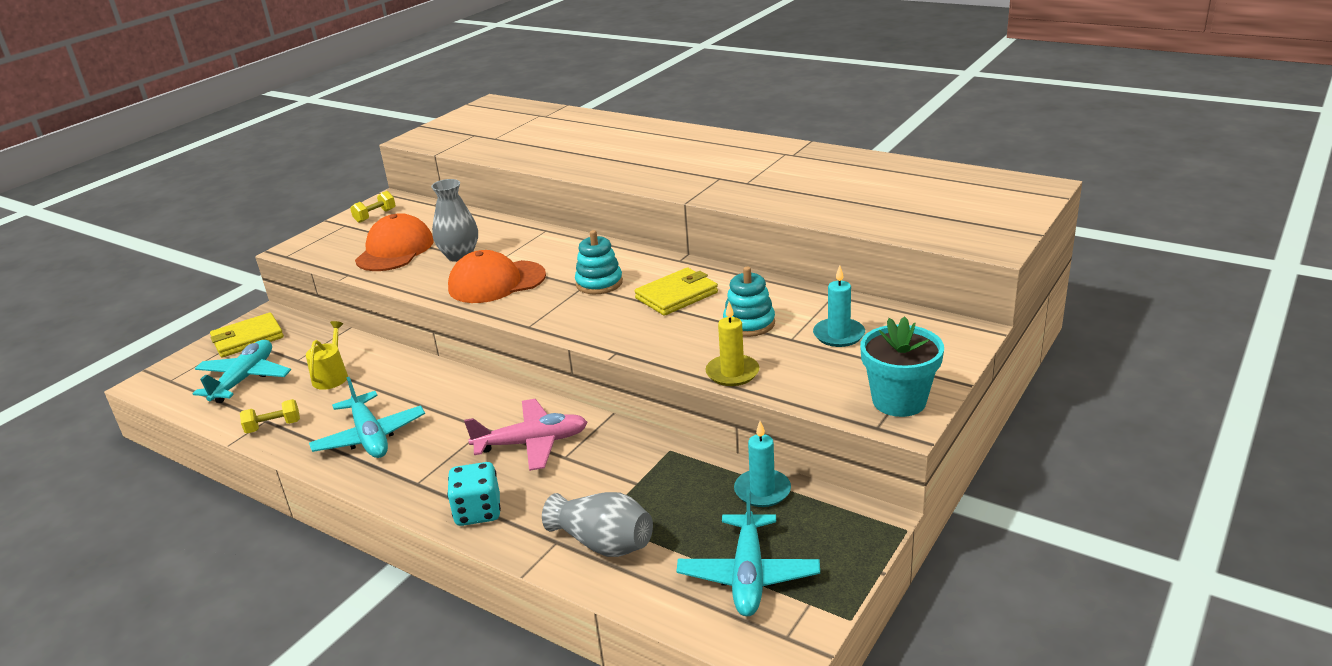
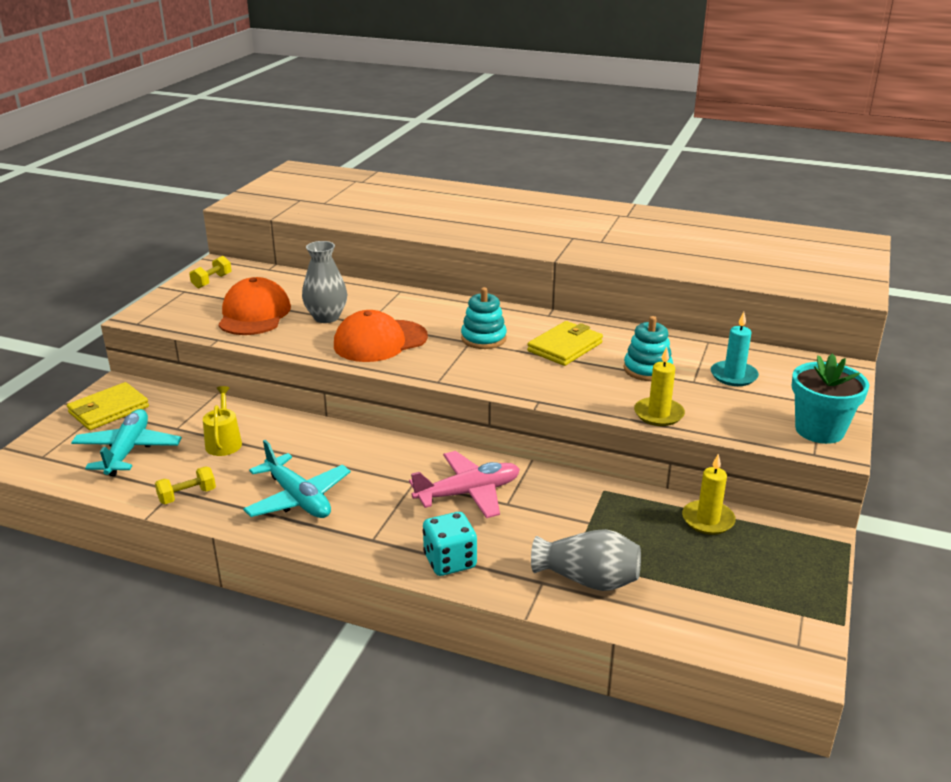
camera: 15 degrees left, 0 degrees up
(748, 575) = (736, 595): turquoise plane -> none
(762, 491) = (708, 520): turquoise candle -> yellow candle

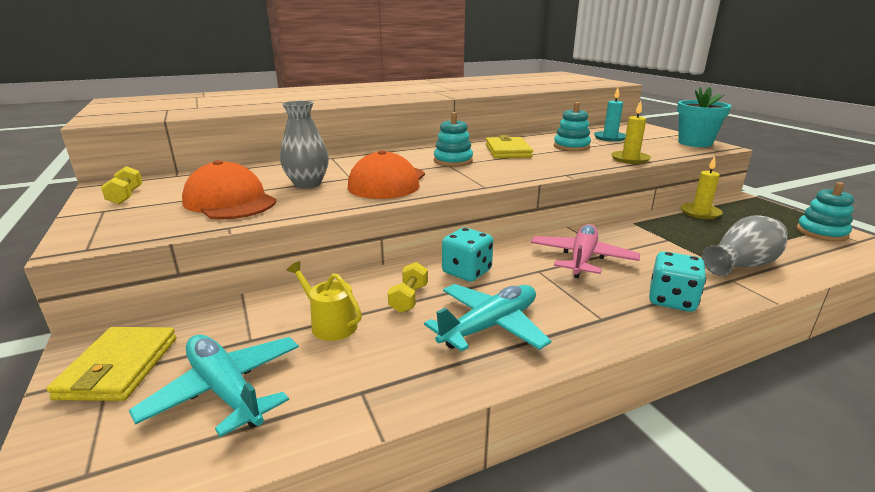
camera: 45 degrees left, 5 degrees down
(187, 495) = (386, 387): yellow dumbbell -> yellow dumbbell (409, 298)
(298, 498) = (489, 326): turquoise plane -> turquoise plane turned 45 degrees counterclockwise
(364, 453) = (466, 272): none -> turquoise dice
(782, 614) = (821, 232): none -> turquoise stacking toy

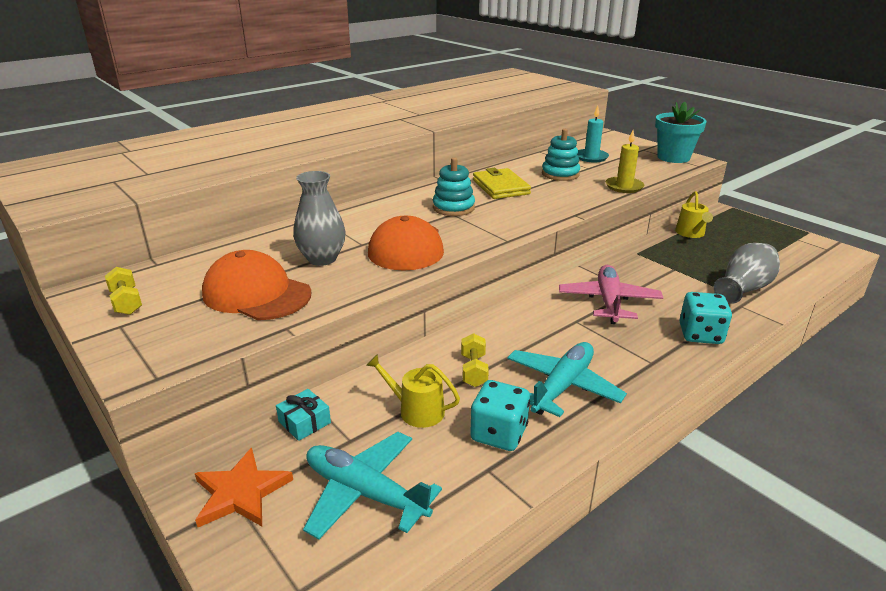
camera: 15 degrees left, 5 degrees up
(119, 367) = (241, 492): yellow wallet -> orange star
(223, 317) = (304, 422): none -> turquoise gift
(466, 272) = (511, 332): turquoise dice -> turquoise dice (499, 434)
(700, 213) = (691, 233): yellow candle -> yellow watering can
(821, 232) = (796, 244): turquoise stacking toy -> none

